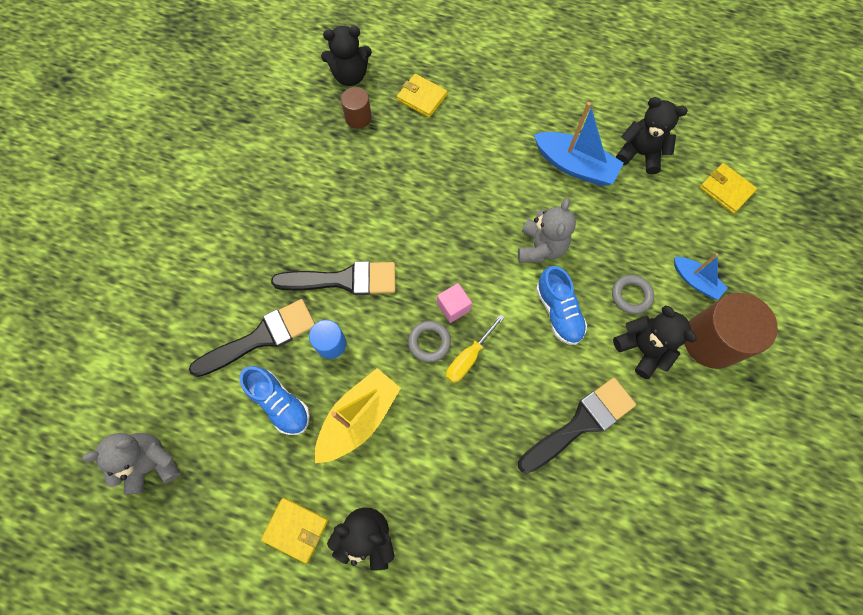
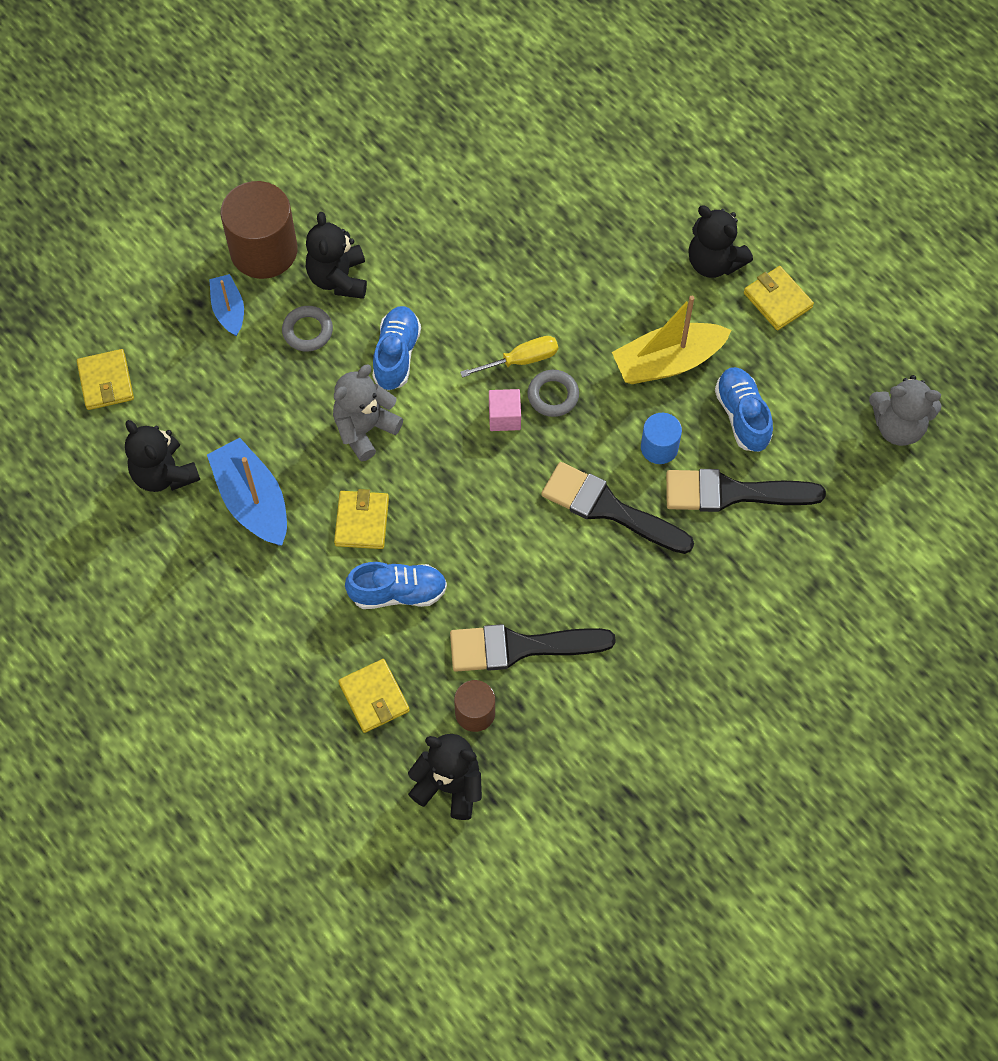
camera: 150 degrees left, 5 degrees down
(447, 158) = (398, 592): none -> blue shoe
(499, 188) = (362, 521): none -> yellow wallet
(581, 423) = (451, 249): black brush -> black brush (520, 647)

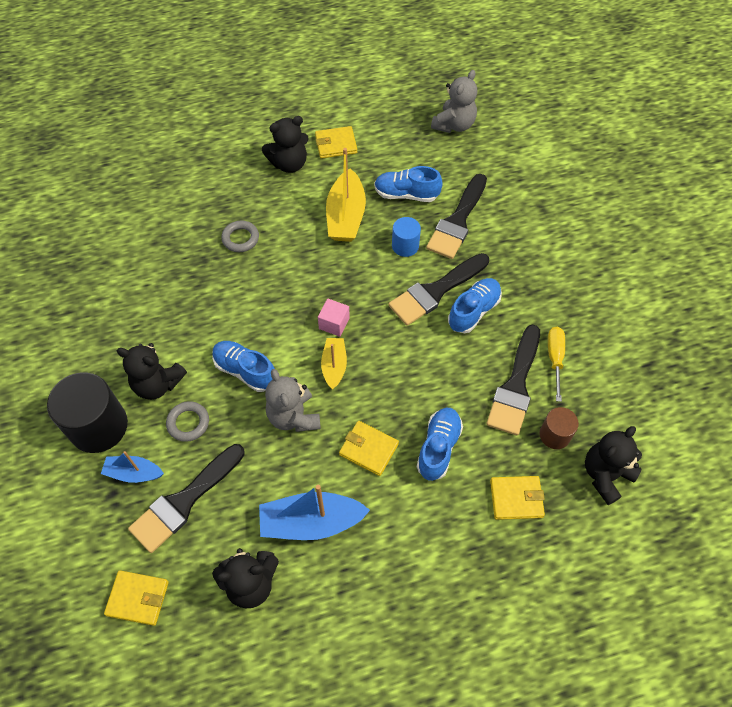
camera: 65 degrees left, 5 degrees down
(220, 371) = (184, 501): none -> black brush
(264, 250) = (98, 426): brown cylinder -> black cylinder
(448, 442) = (334, 366): none -> yellow boat
(521, 360) = (296, 296): yellow screwdriver -> yellow screwdriver (555, 359)
(553, 395) = (334, 288): grey ring -> grey ring (240, 238)
(602, 562) = (473, 311): none -> blue shoe

